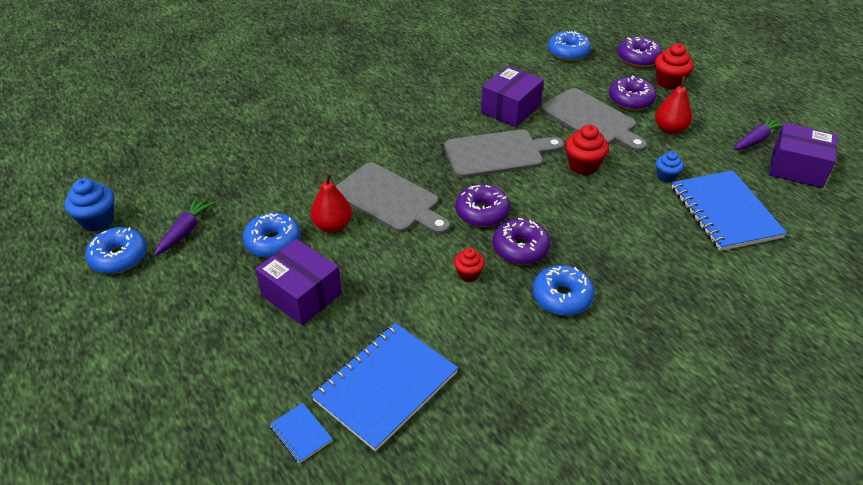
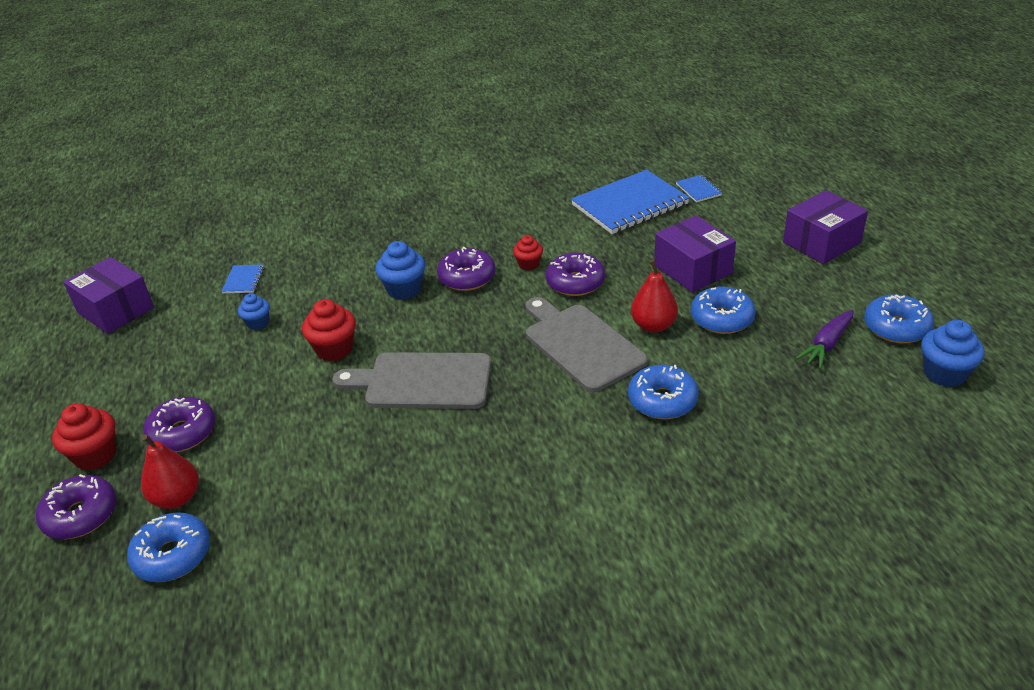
camera: 160 degrees left, 5 degrees down
(482, 212) = (484, 315): purple donut -> purple donut (575, 282)
(511, 109) = (357, 449): purple box -> purple box (821, 242)
(562, 297) = (457, 238): blue donut -> blue donut (662, 400)
(570, 226) = (404, 289): none -> blue cupcake
(591, 119) = (265, 411): grey cutting board -> none
(670, 129) = (186, 379): red pear -> red pear (177, 498)
(725, 212) = (244, 280): blue notebook -> blue notebook, size x0.43
(756, 140) = (109, 348): purple carrot -> none

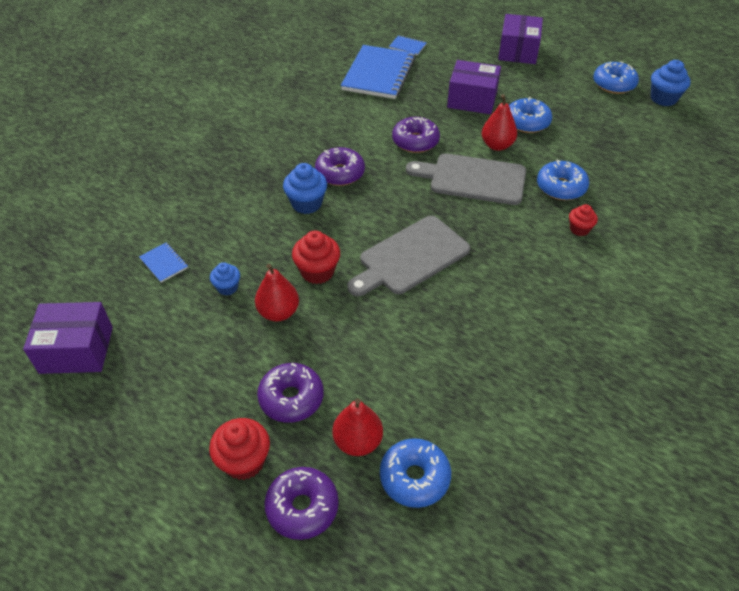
camera: 45 degrees left, 10 degrees up
(264, 363) = (278, 312): none -> red pear
(528, 264) = (369, 144): red cupcake -> red cupcake (579, 229)
(827, 344) = (595, 110): purple carrot -> none

